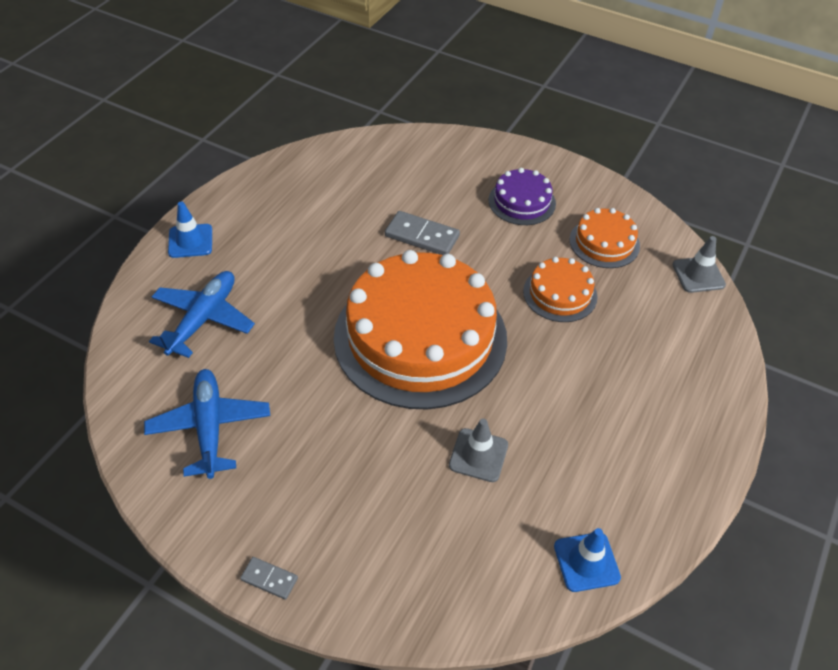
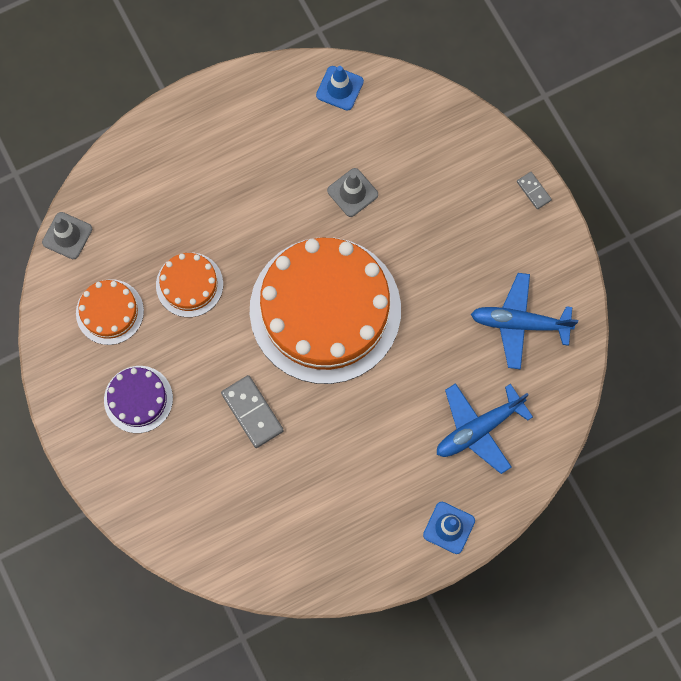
camera: 145 degrees left, 25 degrees up
(210, 427) = (519, 323): blue plane -> blue plane turned 75 degrees clockwise

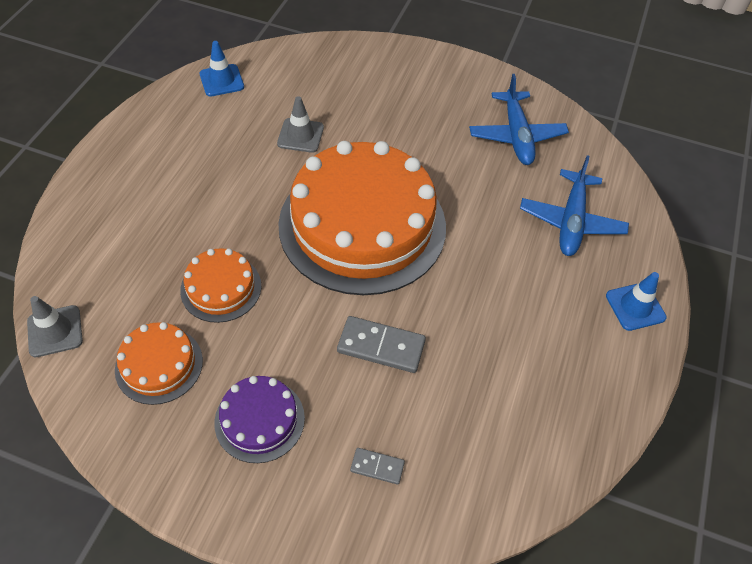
camera: 45 degrees left, 20 degrees down
(519, 323) = (516, 136): blue plane -> blue plane turned 60 degrees counterclockwise
(533, 191) = (433, 57): grey domino -> grey domino (377, 466)

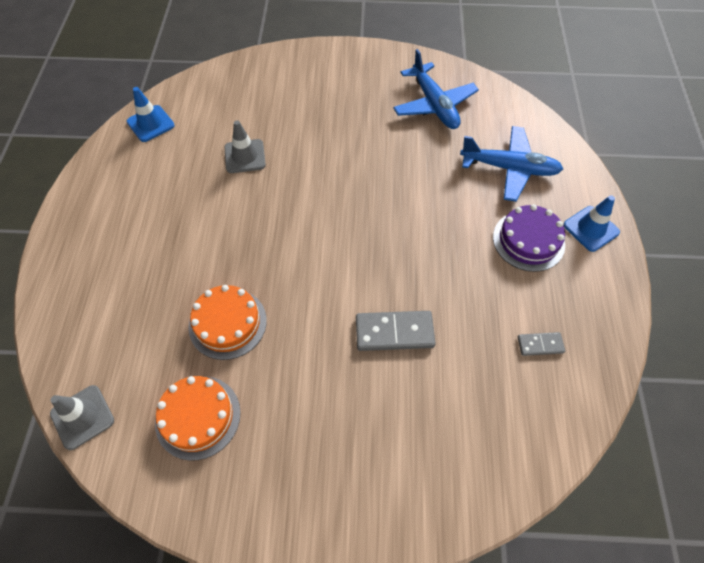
camera: 15 degrees left, 5 degrees up
(259, 420) = (313, 438): purple cake -> purple cake (528, 240)
(362, 225) = (333, 224): orange cake -> none
(377, 466) = (435, 446): grey domino -> grey domino (540, 344)
(571, 221) = (509, 168): blue plane -> blue plane turned 75 degrees counterclockwise

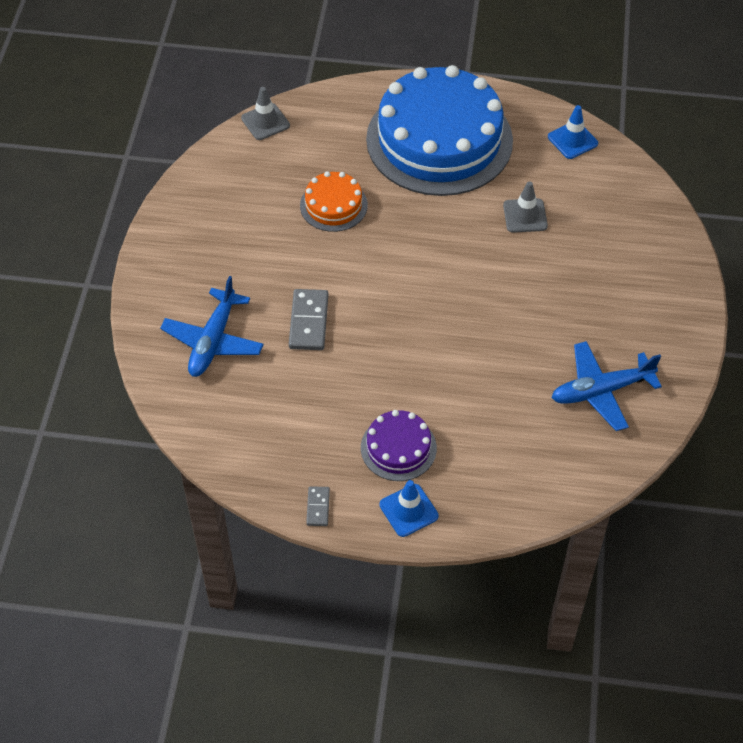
camera: 95 degrees right, 5 degrees down
(137, 228) = (439, 140): none -> blue cake
(198, 417) = (253, 188): orange cake -> none
(509, 168) = (498, 450): blue plane -> blue plane (213, 341)
(540, 344) = (280, 433): grey domino -> grey domino (318, 507)

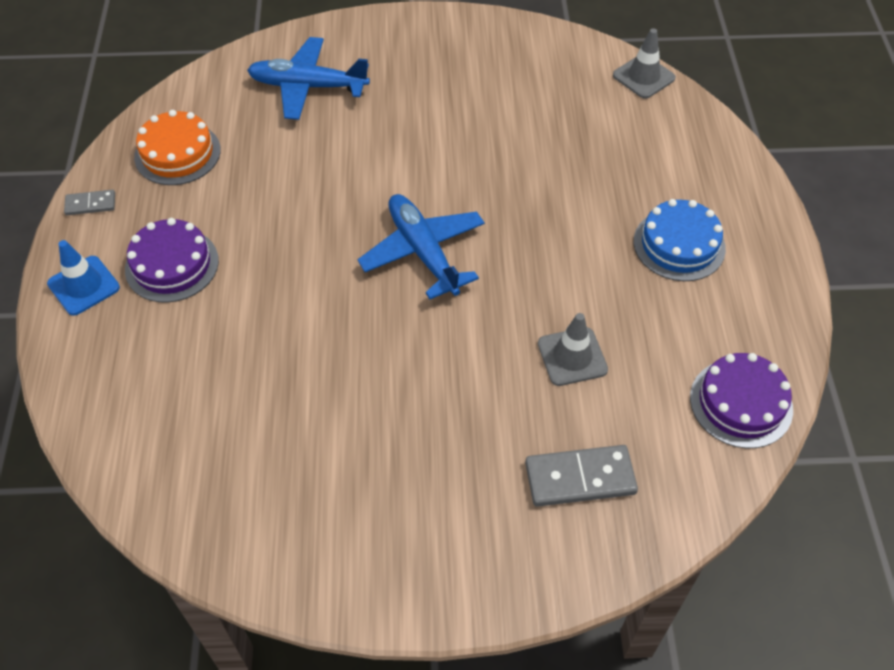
camera: 80 degrees right, 0 degrees up
(309, 322) = (347, 159): grey domino -> grey domino (580, 478)
(333, 205) = (530, 155): orange cake -> orange cake (177, 153)
(439, 140) = (679, 245): blue cake -> blue cake, size x0.45
(572, 140) = (741, 403): blue traffic cone -> purple cake
(601, 391) = (275, 478): blue plane -> blue plane (423, 252)

